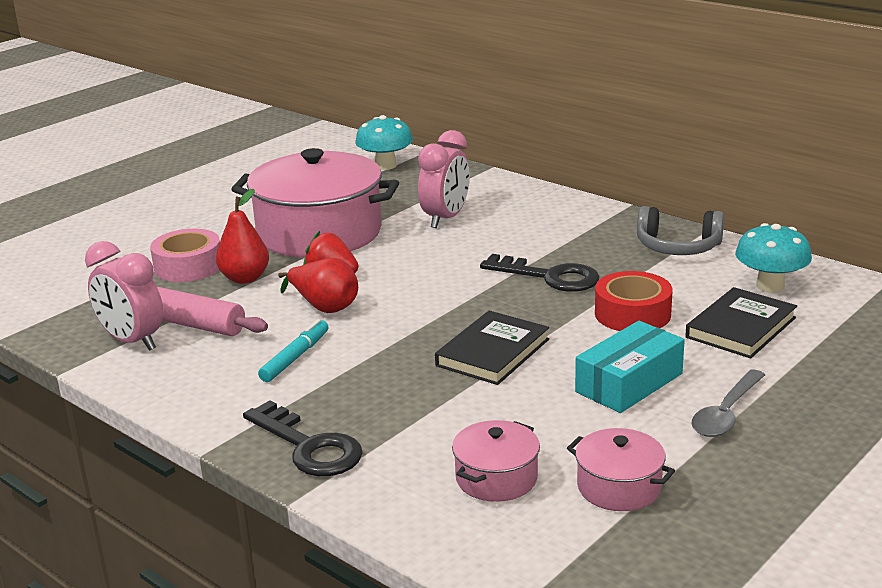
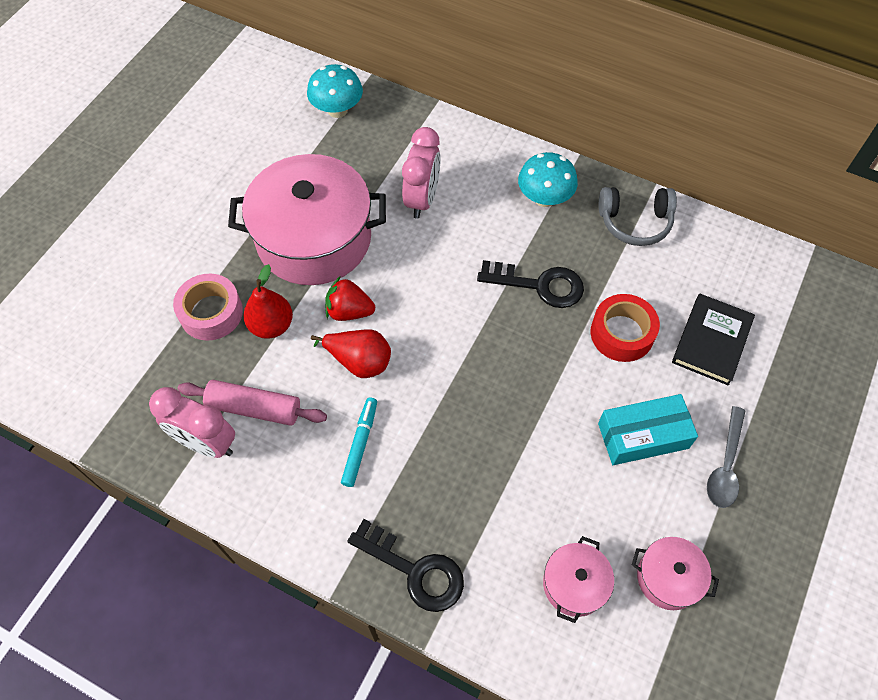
camera: 15 degrees left, 35 degrees up
(493, 352) = (523, 409): black book -> none
(629, 383) = (643, 436): turquoise box -> turquoise box turned 45 degrees clockwise
(770, 286) = (722, 274): turquoise mushroom -> turquoise mushroom (544, 198)

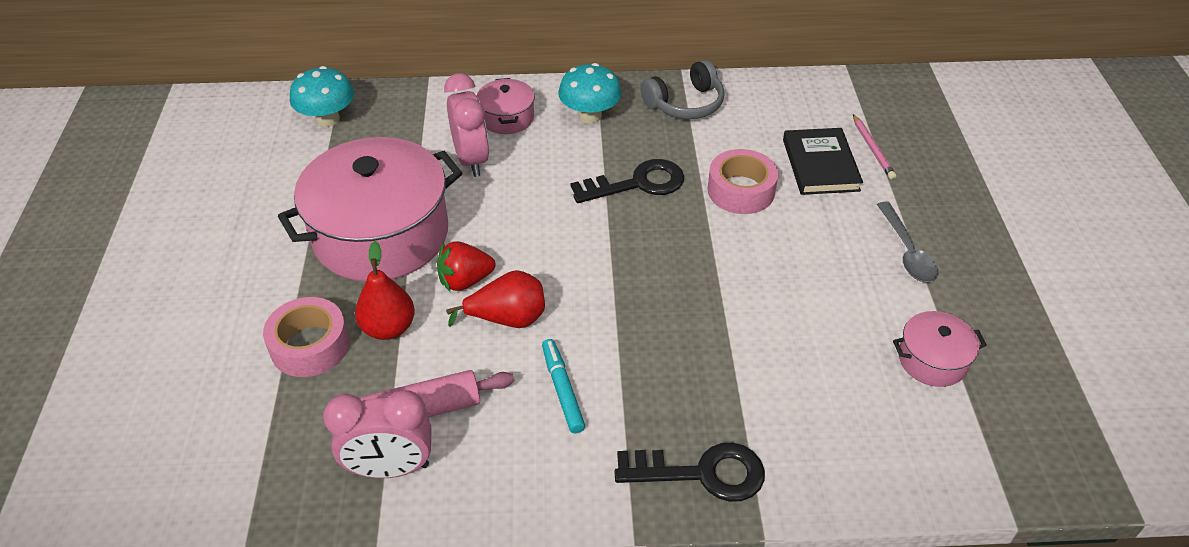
camera: 30 degrees left, 15 degrees down
(574, 584) = (858, 407): pink pot -> pink pot (507, 118)
(622, 333) = (741, 190): red tape -> pink tape
(643, 436) = (822, 260): turquoise box -> none
(773, 347) = (872, 149): none -> pink pencil

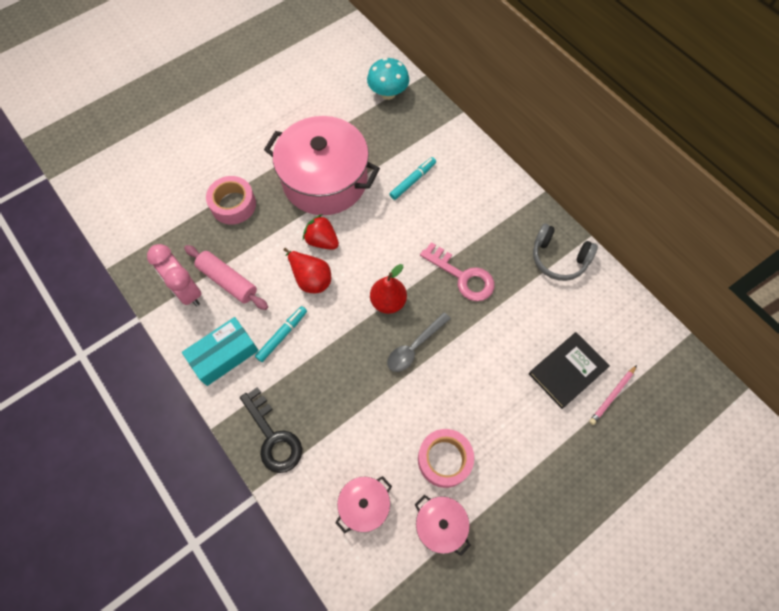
camera: 55 degrees right, 20 degrees up
(389, 328) = (267, 229): red pear -> red pear (388, 301)
(471, 160) = (412, 181): pink clock -> turquoise marker
(507, 118) = (462, 173): pink pot -> pink pot (364, 505)
(533, 471) = (224, 355): none -> turquoise box
(590, 116) = (501, 214): turquoise mushroom -> none
(637, 183) = (462, 276): black key -> pink key
(741, 190) = (503, 336): pink tape -> pink tape (444, 459)
(907, 252) = (526, 466): grey spoon -> grey spoon (414, 347)

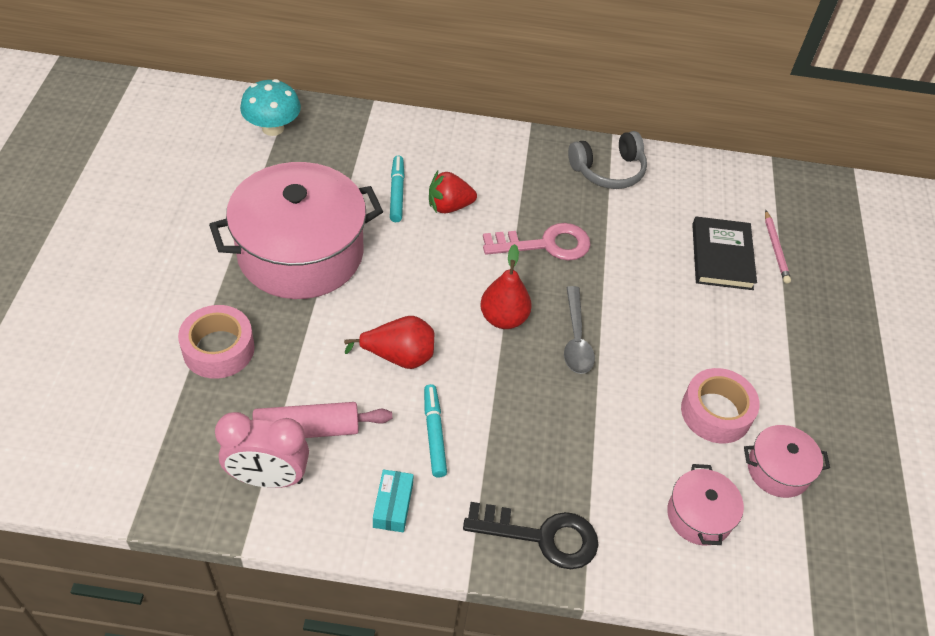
camera: 50 degrees left, 15 degrees down
(224, 355) = (393, 505): turquoise box -> turquoise box, size x0.58
(322, 241) = (368, 312): red strawberry -> red strawberry (449, 206)

